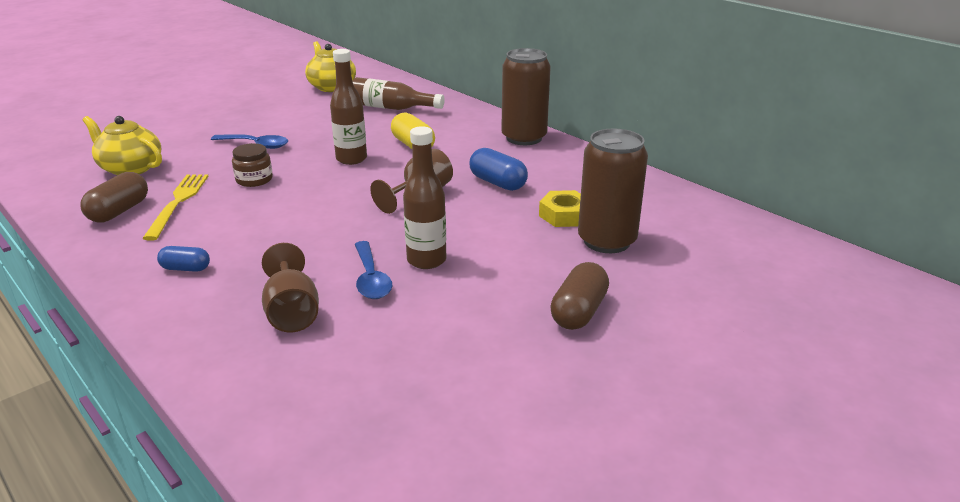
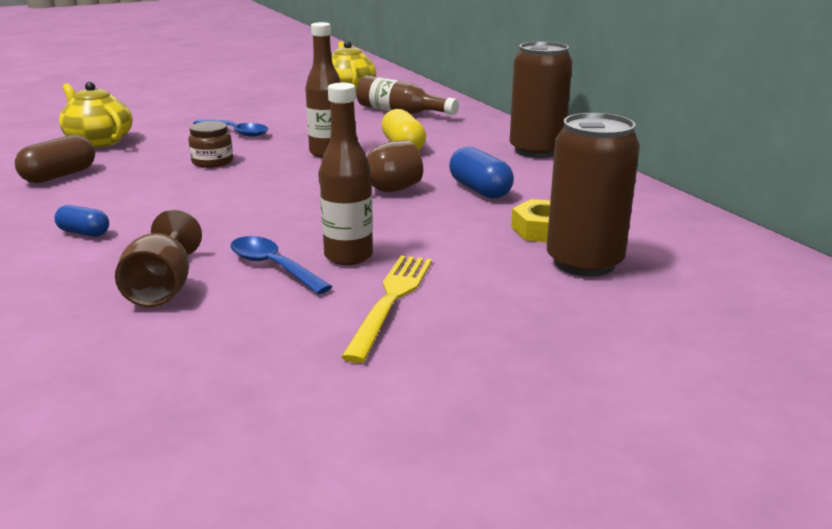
camera: 15 degrees right, 5 degrees down
(178, 203) = (121, 174): yellow fork -> yellow fork (391, 301)
(371, 279) = (273, 267): blue spoon -> blue spoon turned 135 degrees clockwise
(579, 312) = (505, 334): brown capsule -> none

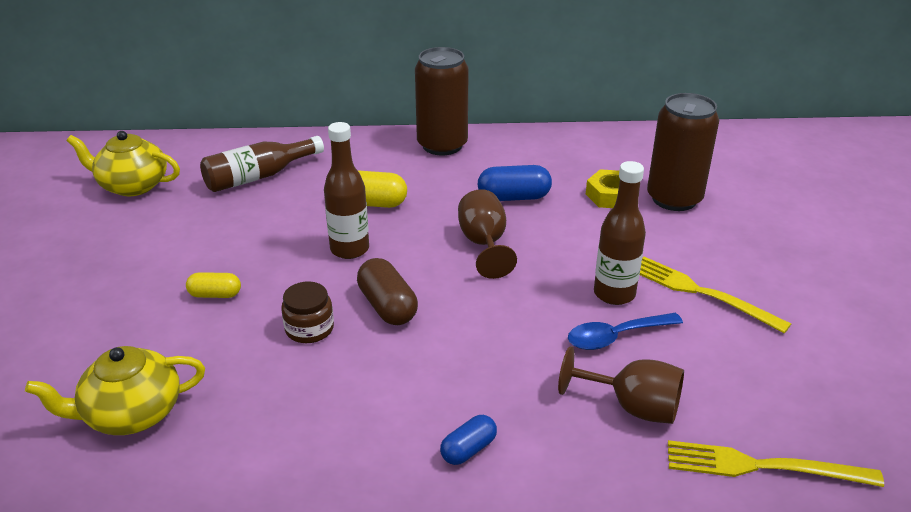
camera: 65 degrees left, 10 degrees up
(59, 176) = (253, 461): brown capsule -> brown capsule (387, 306)
(85, 368) = (763, 466): none -> yellow fork
(236, 132) = (215, 295): blue spoon -> yellow capsule

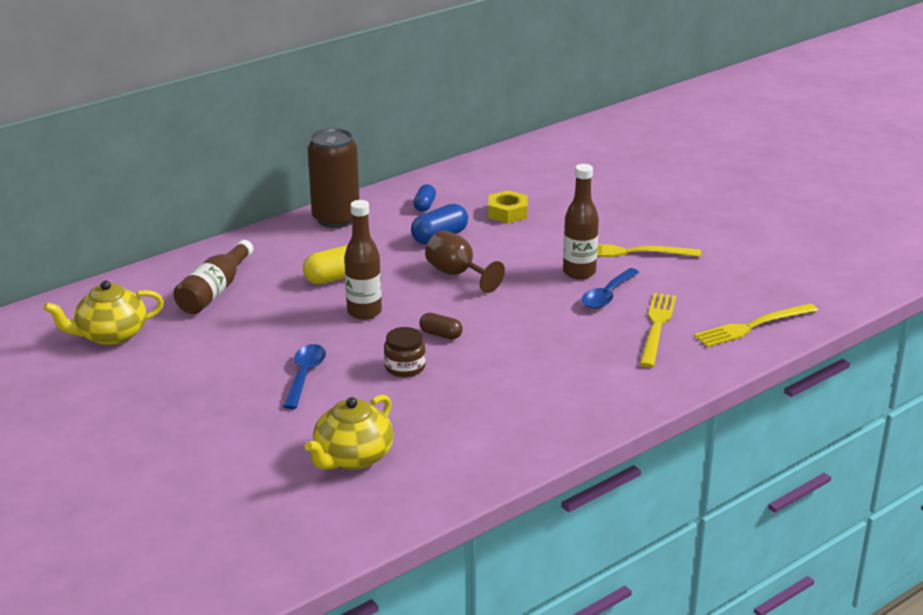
camera: 35 degrees left, 5 degrees down
(215, 295) = (305, 375): yellow capsule -> blue spoon
(387, 306) = (441, 334): brown capsule -> brown capsule, size x0.63
(468, 449) = (590, 384): blue capsule -> blue capsule (424, 205)
(632, 407) = (657, 327): brown goblet -> yellow fork
(674, 199) = (552, 200): brown can -> none

